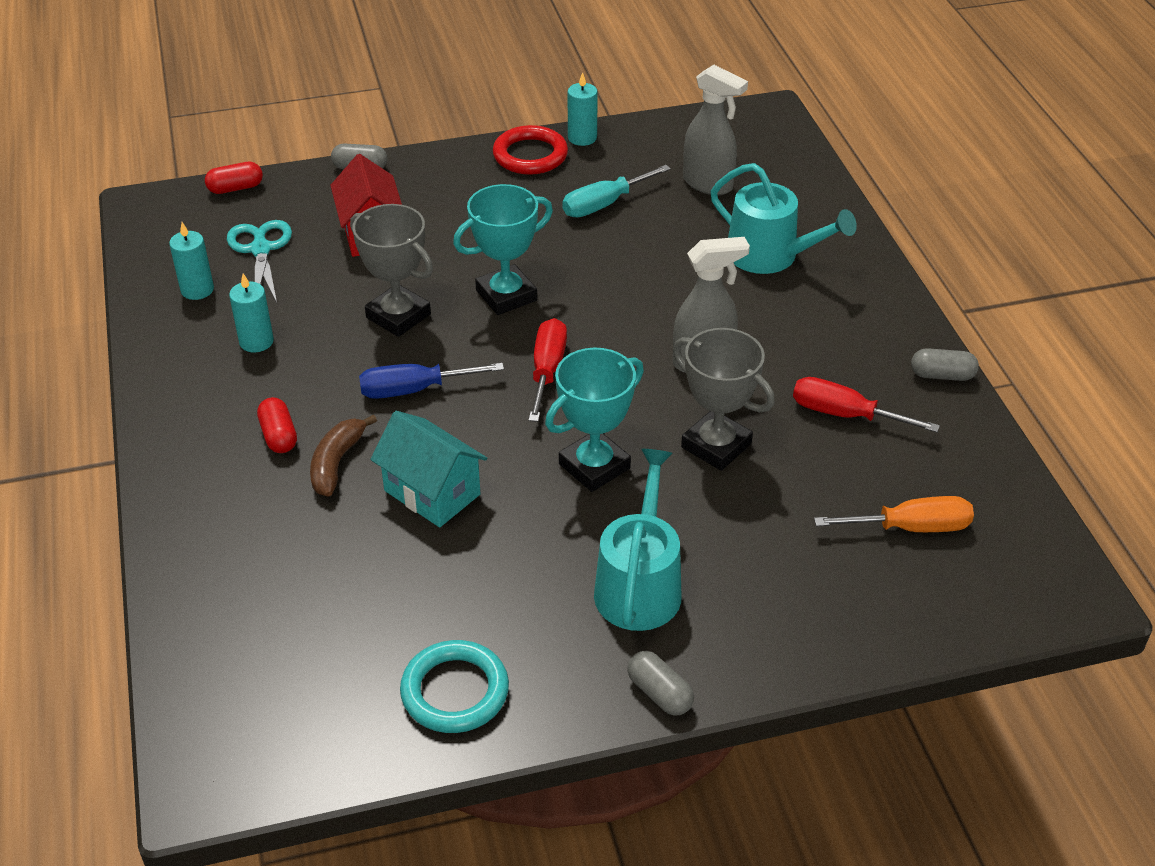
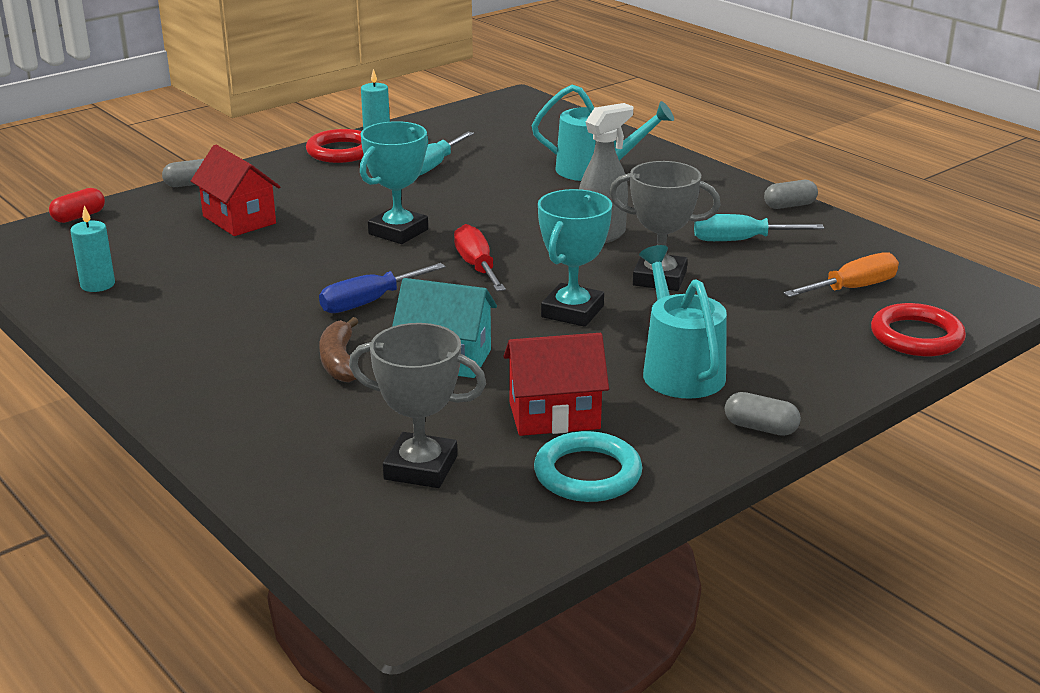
camera: 25 degrees left, 15 degrees down
(256, 341) = (189, 304): turquoise candle -> none
(261, 249) = (139, 248): turquoise scissors -> none
(279, 436) = (267, 357): red capsule -> none
(398, 316) = (312, 262): grey trophy -> grey trophy (420, 468)
(477, 604) = (554, 416): none -> red house
(708, 184) = (507, 141): grey spray bottle -> none
(845, 415) = (740, 240): red screwdriver -> turquoise screwdriver
(923, 623) = (916, 336): none -> red ring

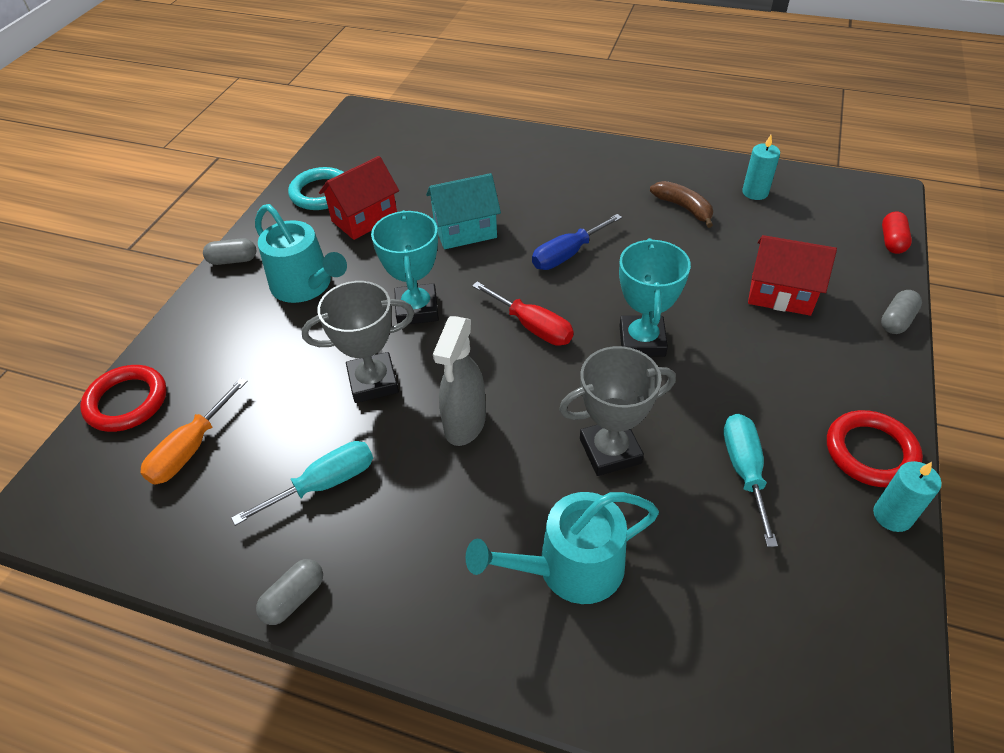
camera: 150 degrees right, 20 degrees up
(339, 361) = (526, 203): brown banana -> brown banana (684, 208)
(369, 302) = (567, 254): blue screwdriver -> blue screwdriver turned 150 degrees counterclockwise
(420, 468) = (410, 163): grey trophy -> grey trophy (610, 451)

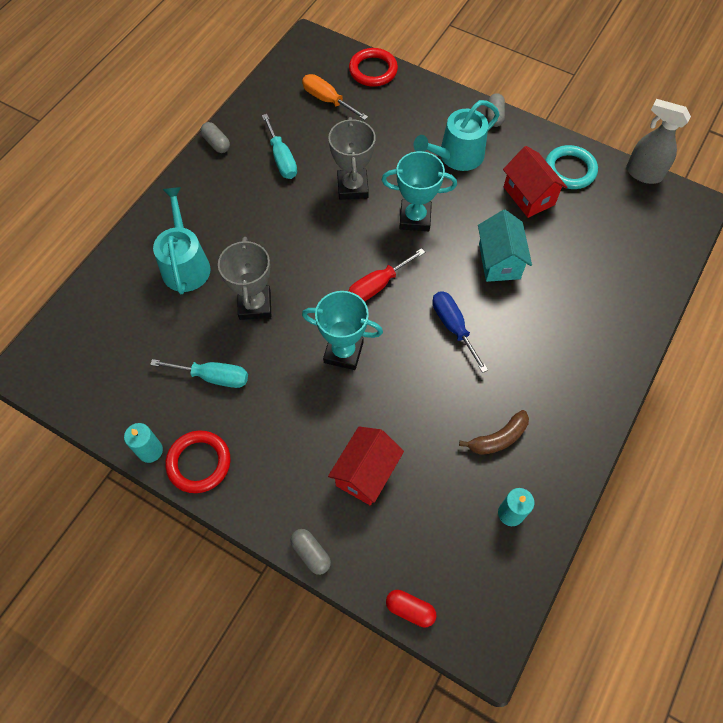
camera: 100 degrees right, 15 degrees up
(464, 424) = (302, 231): grey spray bottle -> grey spray bottle (643, 173)

